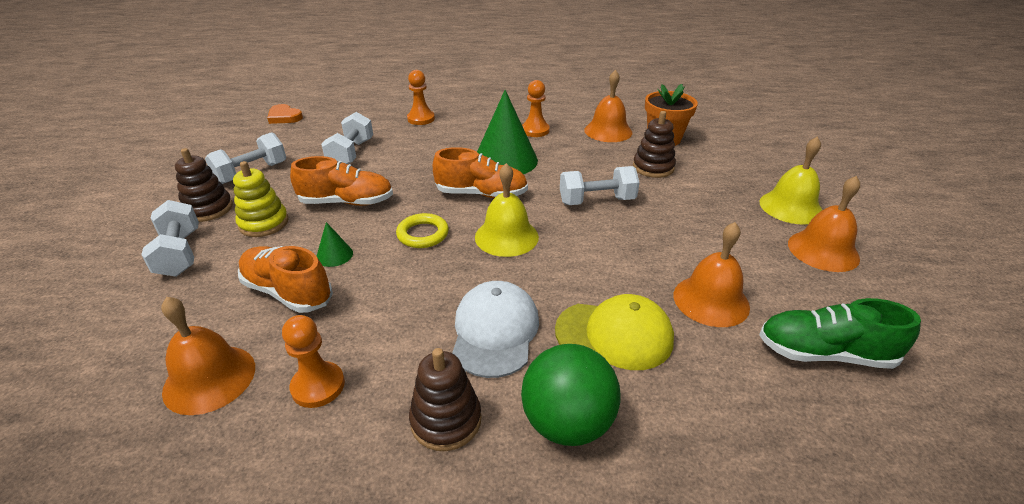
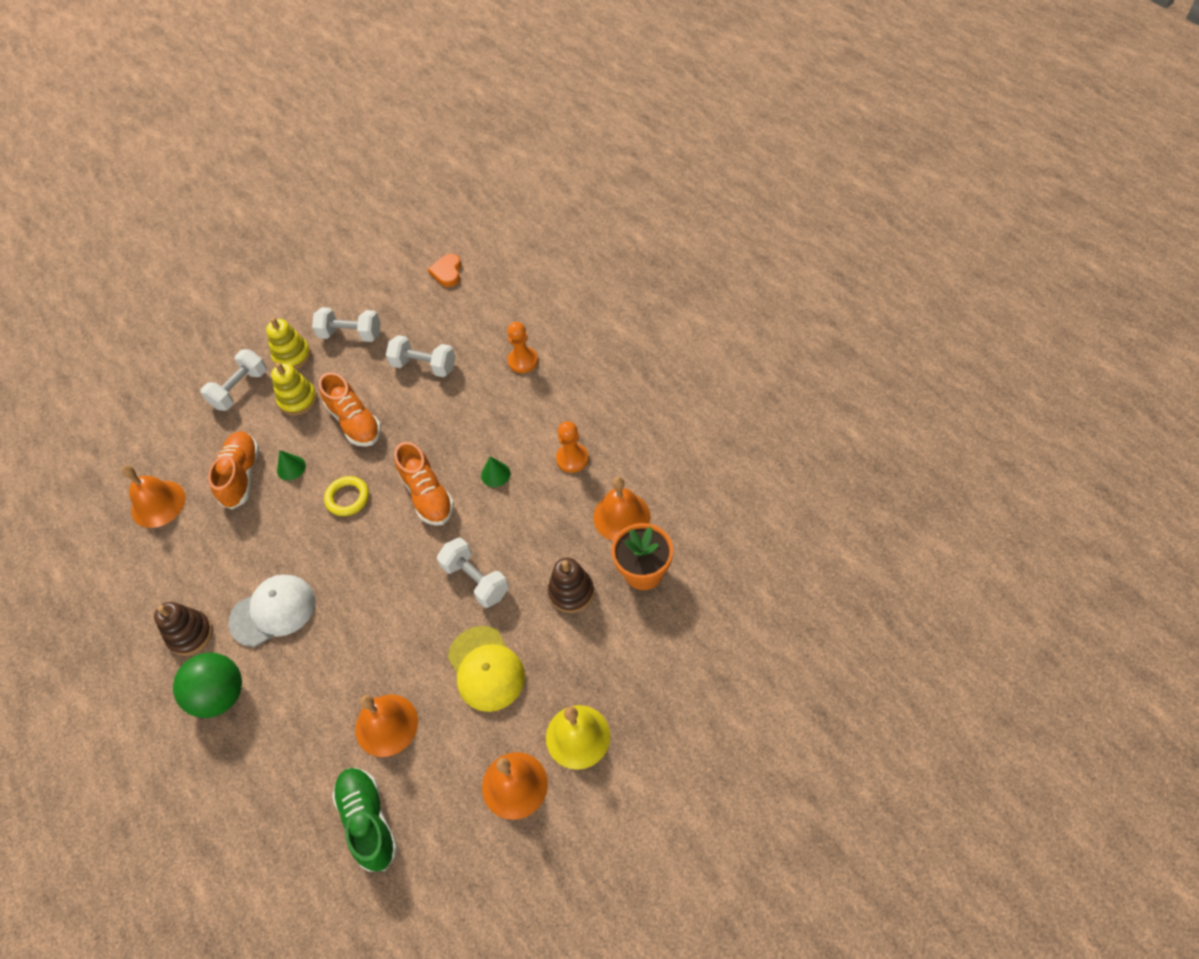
camera: 60 degrees right, 20 degrees up
(208, 209) = (292, 356): brown stacking toy -> yellow stacking toy
(318, 386) = (180, 556): orange pawn -> none
(351, 153) = (424, 366): white dumbbell -> white dumbbell turned 45 degrees clockwise
(505, 160) = (495, 474): green cone -> green cone, size x0.44
(506, 236) = (380, 550): yellow bell -> none
(614, 334) = (310, 681): yellow cap -> yellow cap (486, 669)

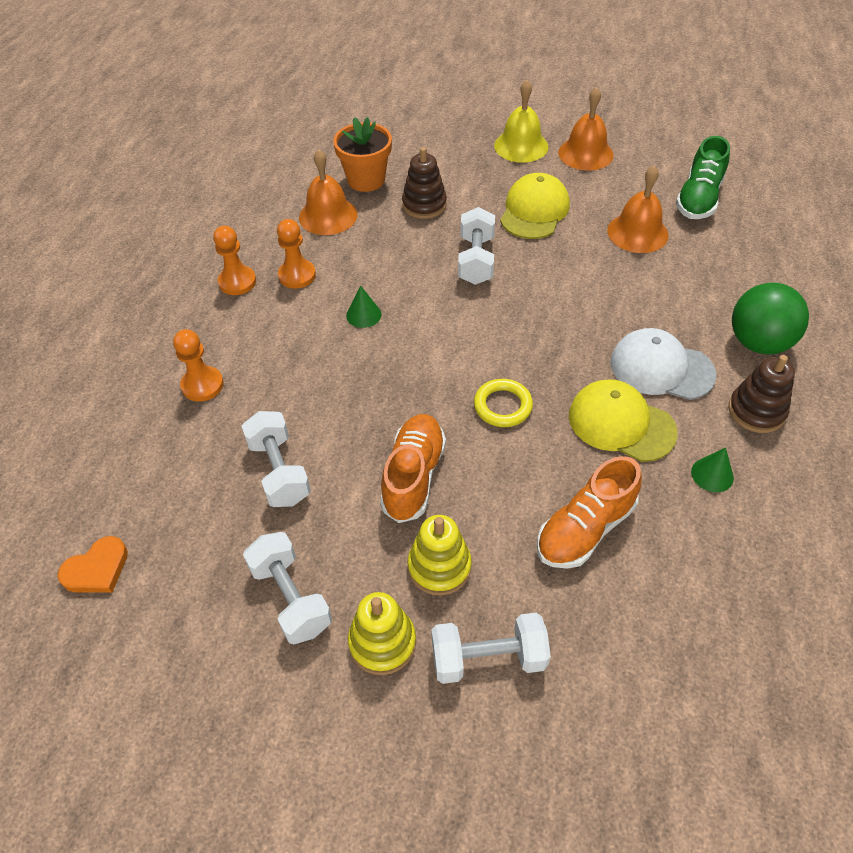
camera: 135 degrees left, 5 degrees down
(158, 504) = (707, 585): orange bell -> none
(269, 550) = (621, 423): none -> yellow cap
(291, 468) = (525, 487): green cone -> green cone (712, 474)
(427, 495) = (434, 347): orange shoe -> none
(599, 421) = (237, 282): none -> orange pawn

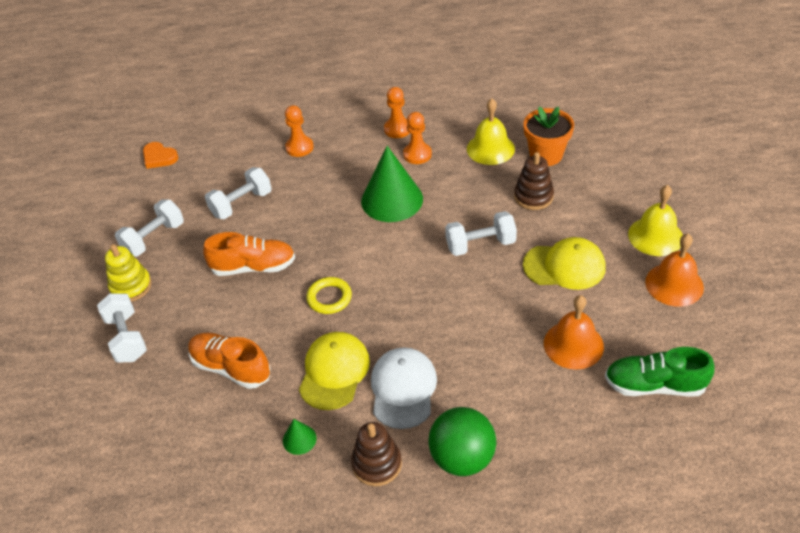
camera: 75 degrees right, 5 degrees down
(328, 215) = (490, 148): orange bell -> yellow bell
(363, 315) = (392, 200): green cone -> green cone, size x2.29
(439, 567) = (186, 298): yellow stacking toy -> none

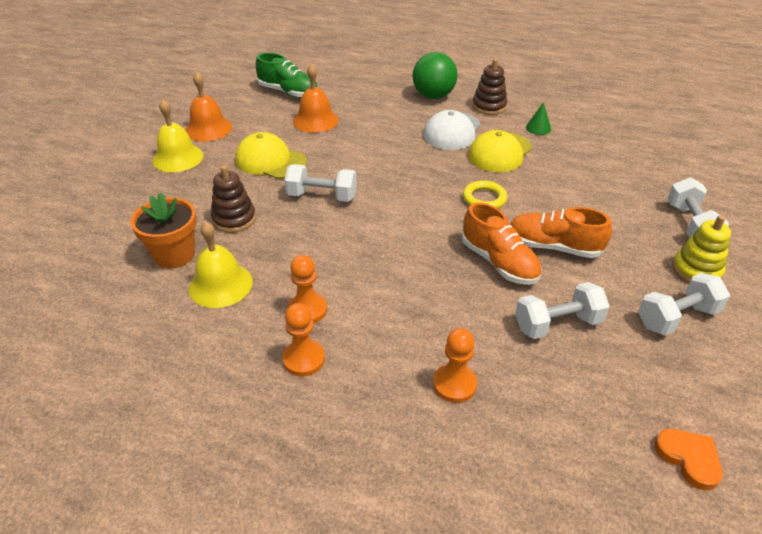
camera: 160 degrees left, 5 degrees down
(231, 368) = (586, 177): orange shoe -> orange shoe (499, 262)
(392, 200) = (374, 265): green cone -> none

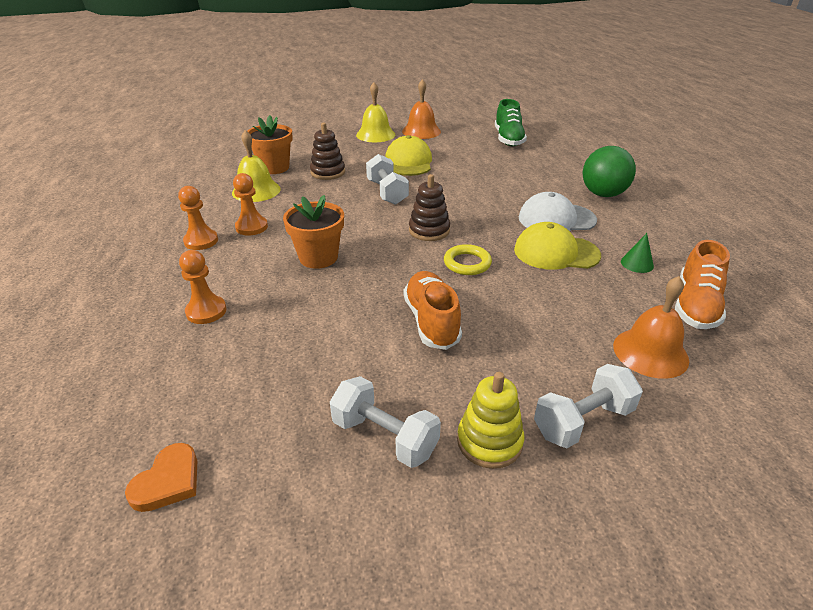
camera: 60 degrees right, 5 degrees down
(315, 120) = (484, 160): orange bell -> orange bell (650, 352)
(410, 279) = (318, 257): none -> orange flower pot
(489, 106) = (632, 226): brown stacking toy -> brown stacking toy (429, 230)
(499, 262) = (377, 295): orange shoe -> orange shoe (695, 306)
(557, 324) = (315, 350): white dumbbell -> none

